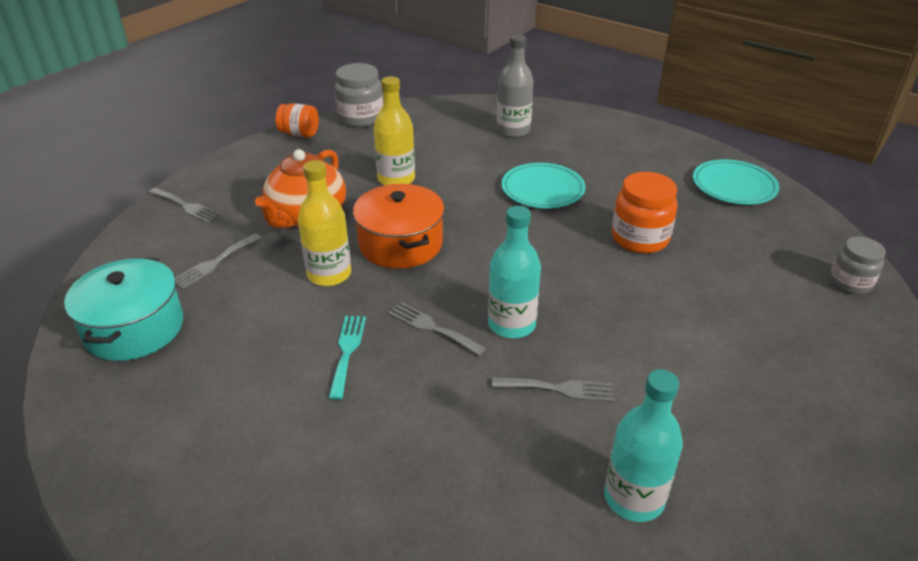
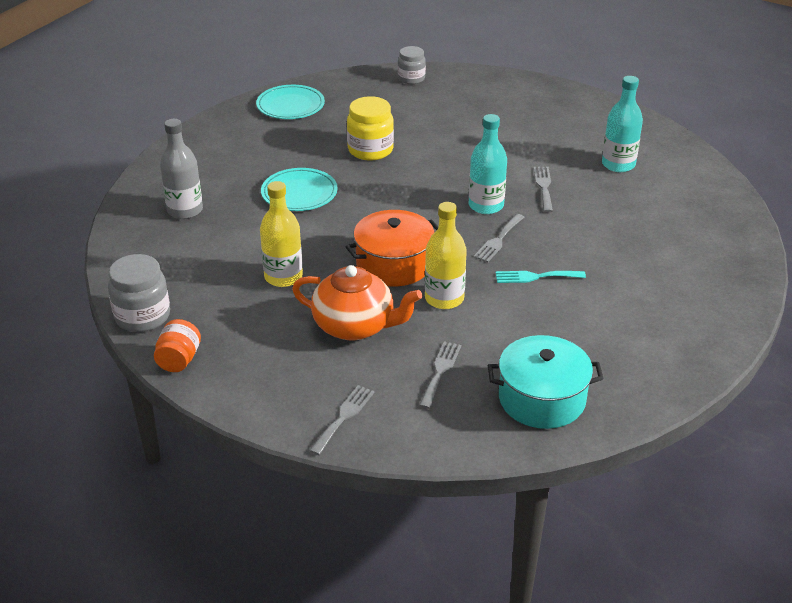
camera: 95 degrees left, 0 degrees up
(214, 263) = (440, 372): grey fork -> grey fork turned 105 degrees counterclockwise
(640, 238) = (370, 150): orange jar -> yellow jar

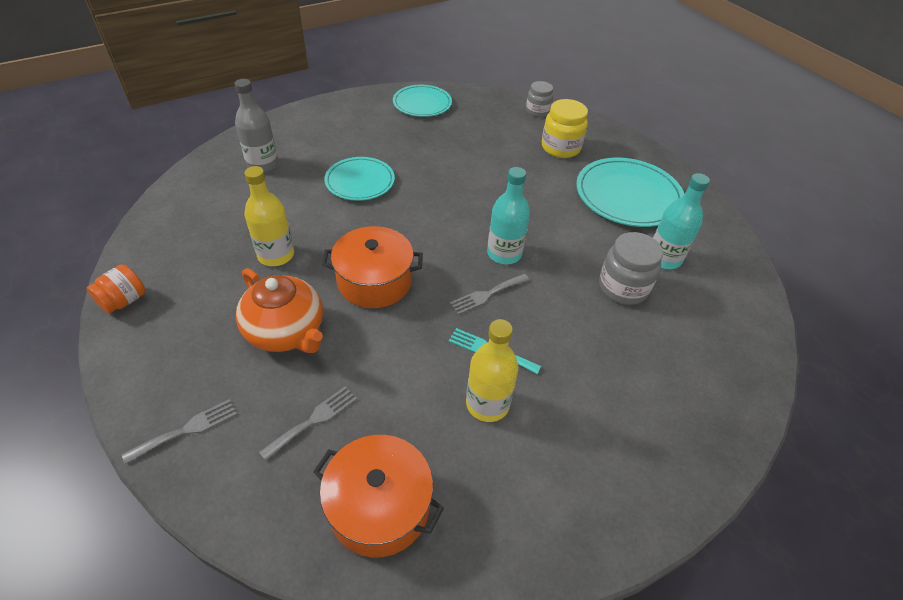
camera: 25 degrees right, 10 degrees up
(142, 316) = (140, 247): grey jar -> grey jar (623, 287)
(370, 150) = (450, 163): yellow jar -> yellow jar (560, 148)
(444, 298) = (386, 337): yellow bottle -> yellow bottle (487, 404)
(542, 399) = (379, 506): turquoise pot -> orange pot
(544, 187) = (573, 255): grey fork -> none
(552, 126) = (628, 196): none -> turquoise plate

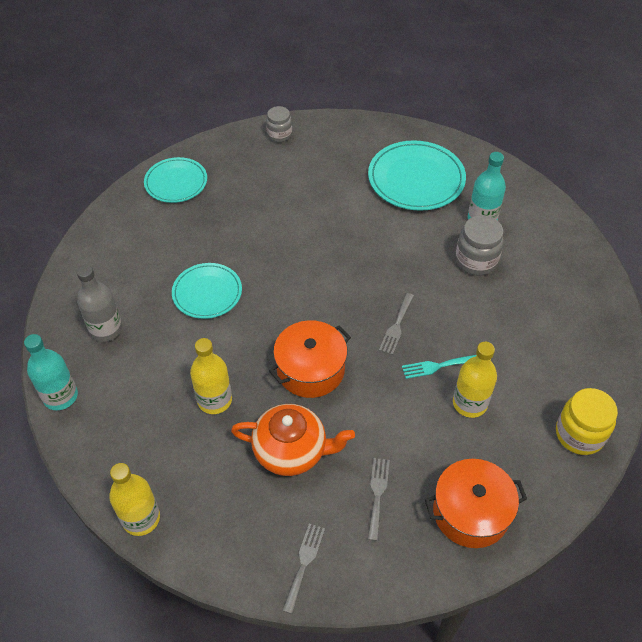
camera: 35 degrees left, 5 degrees up
(124, 301) = (141, 518): orange jar -> yellow bottle
(504, 253) = (377, 285): turquoise bottle -> turquoise bottle (60, 396)
(560, 148) = (330, 162): yellow jar -> yellow jar (579, 434)

